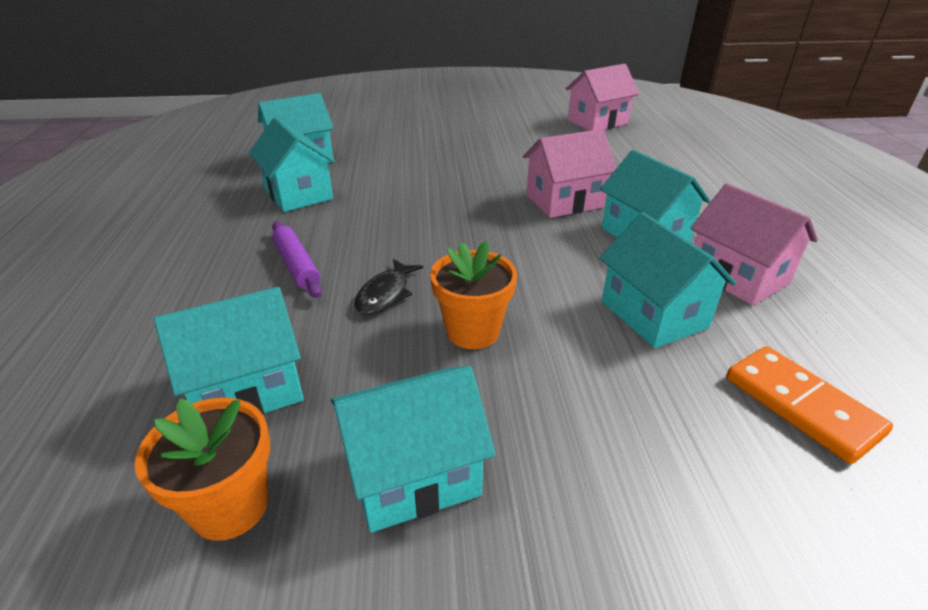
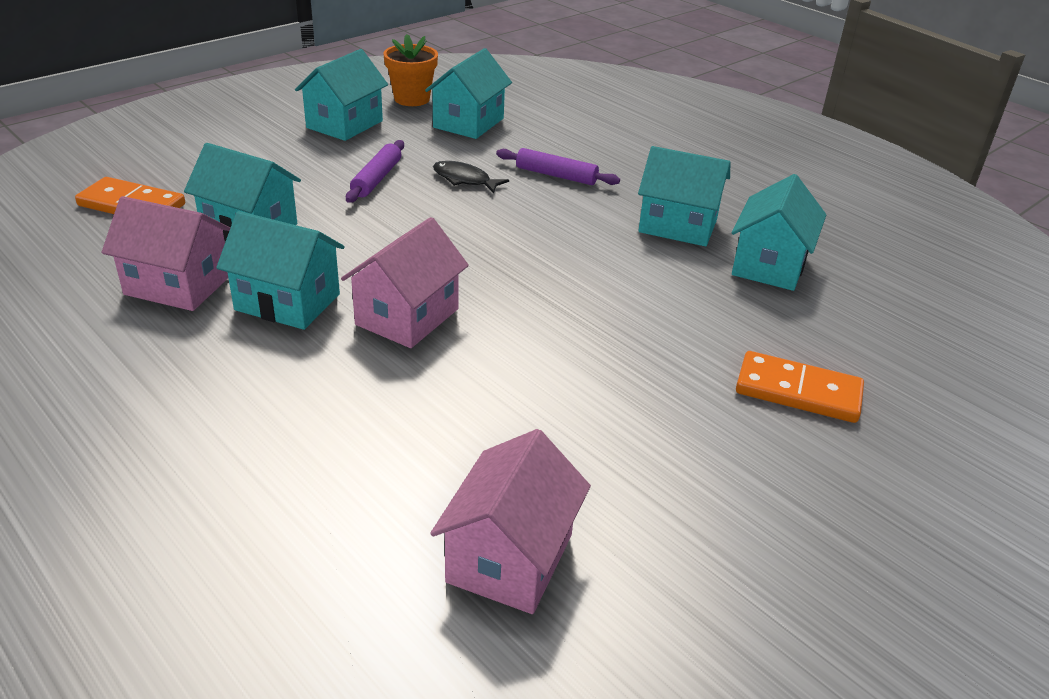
camera: 140 degrees right, 0 degrees up
(385, 294) = (464, 179): black fish -> black fish turned 45 degrees counterclockwise
(407, 122) = (798, 391): none -> orange domino
(472, 331) = (377, 179): orange flower pot -> purple rolling pin

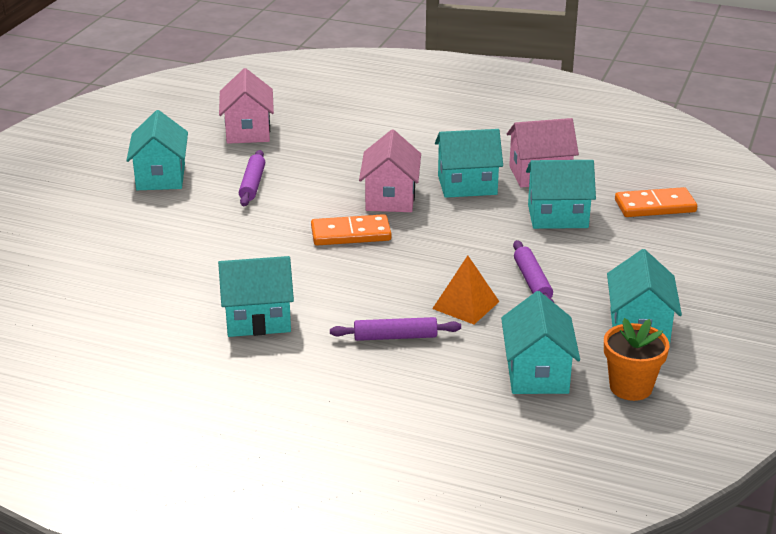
camera: 155 degrees right, 5 degrees down
(464, 179) = (465, 305): black fish -> orange pyramid
(581, 411) = (252, 184): none -> purple rolling pin
(769, 265) = (169, 307): turquoise house -> turquoise house (160, 177)
(798, 391) = (131, 227): orange domino -> orange domino (351, 234)

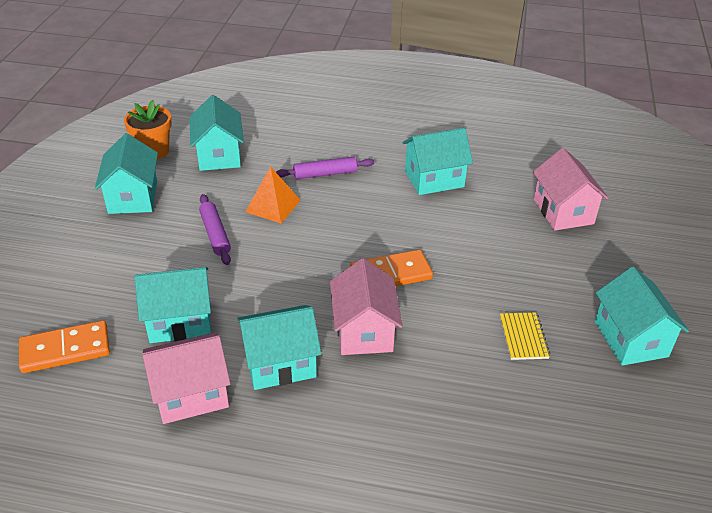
camera: 170 degrees right, 10 degrees up
(248, 131) = (588, 447): pink house -> pink house (563, 211)
(252, 184) = (523, 337): purple rolling pin -> yellow notebook

